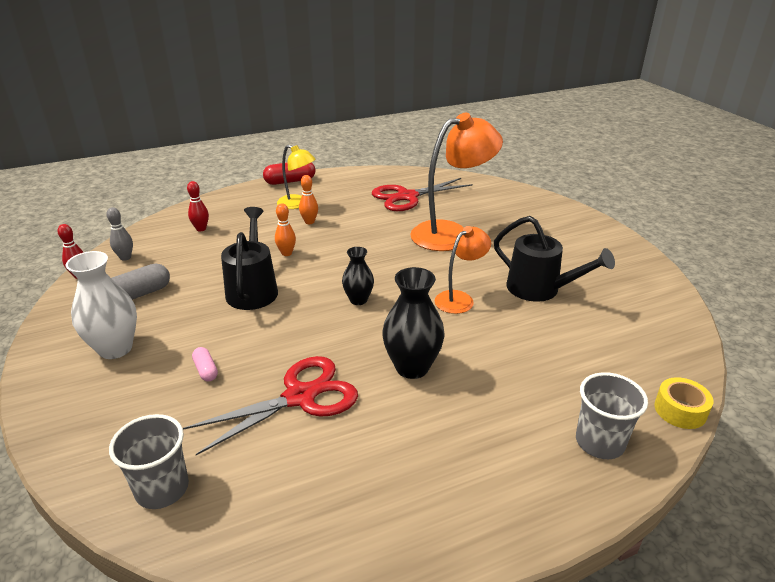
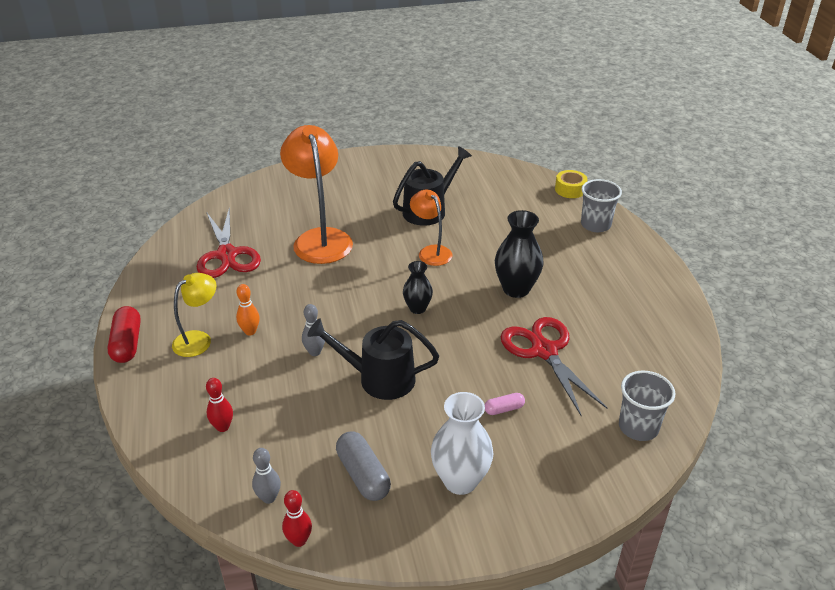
camera: 80 degrees left, 5 degrees up
(286, 253) = (315, 352): orange bowling pin -> grey bowling pin

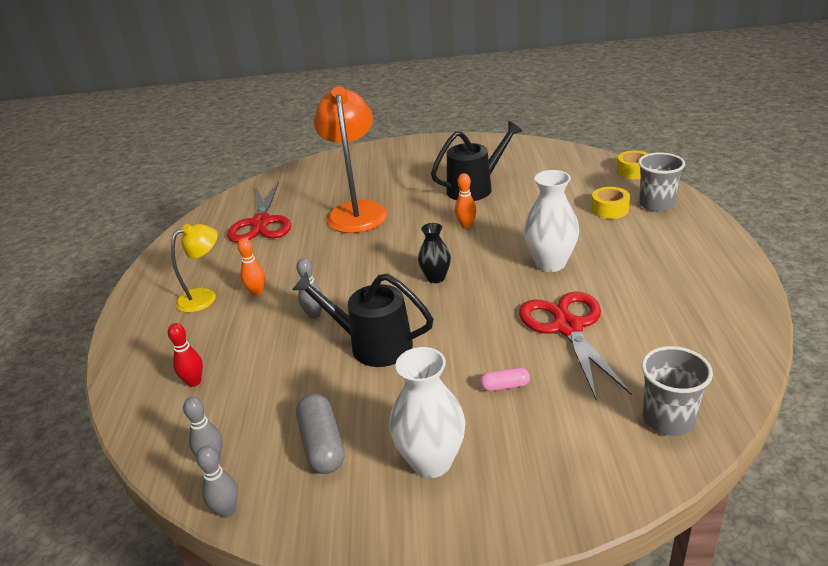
camera: 15 degrees right, 5 degrees down
(127, 343) = (136, 297): red capsule -> none
(299, 540) = (227, 510): red bowling pin -> grey bowling pin
(431, 251) = (466, 225): orange lamp -> orange bowling pin
(516, 289) = (550, 263): black vase -> white vase
(556, 231) = (609, 209): none -> yellow tape

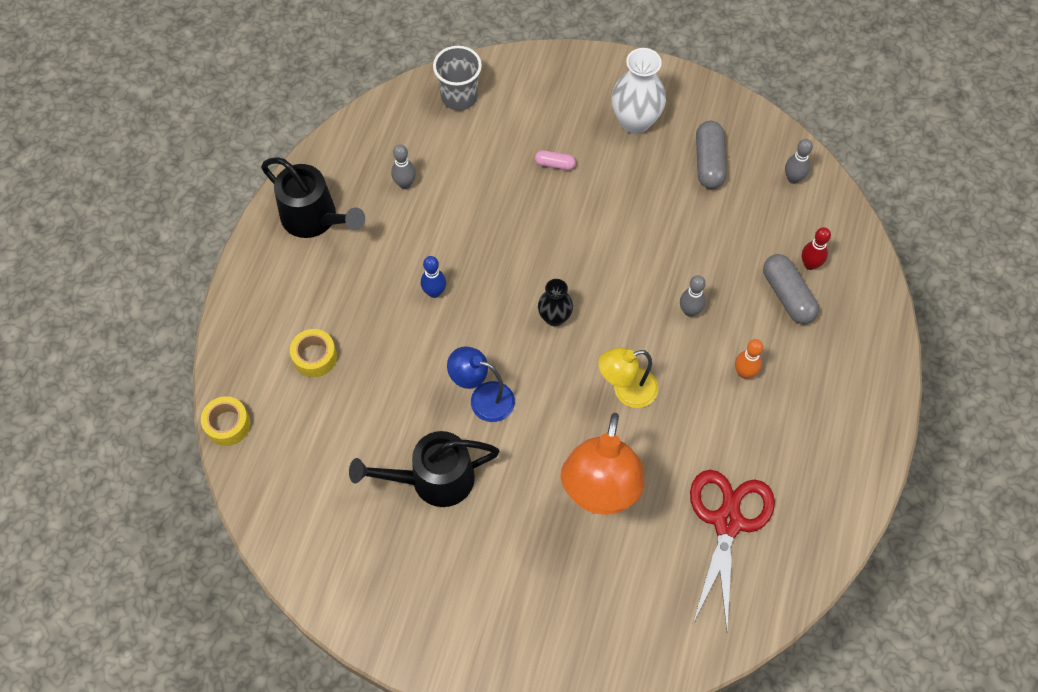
camera: 165 degrees left, 30 degrees up
(204, 297) = (802, 388): yellow lamp -> yellow lamp (626, 391)
(218, 351) = (787, 295): none -> grey capsule
(227, 510) = (783, 134): grey bowling pin -> grey bowling pin (405, 184)
(372, 345) = (645, 249): black watering can -> black watering can (315, 219)
(466, 225) = (483, 398): orange bowling pin -> blue lamp
(550, 263) = (434, 292): white vase -> blue bowling pin
(568, 327) = (471, 204): red scissors -> none
(656, 204) = (261, 344): grey cup -> none

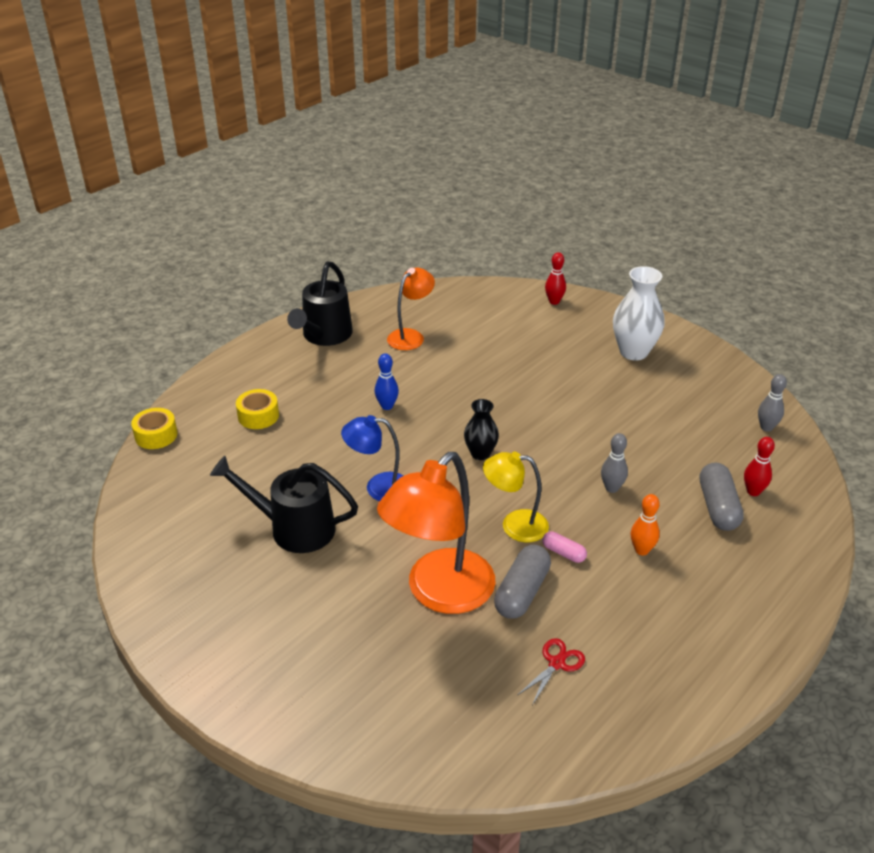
camera: 25 degrees right, 25 degrees down
(315, 219) = (324, 336): black watering can -> black watering can turned 45 degrees clockwise
(405, 184) = (410, 336): grey bowling pin -> orange lamp
(459, 97) = (491, 299): grey cup -> none
(483, 398) = (378, 487): blue lamp -> blue lamp turned 45 degrees counterclockwise
(525, 75) = (554, 301): none -> red bowling pin
(554, 164) = (545, 358): pink capsule -> pink capsule (563, 553)
(709, 162) = (688, 395): grey capsule -> grey capsule (522, 592)
(727, 522) = (556, 663): red scissors -> red scissors, size x0.46

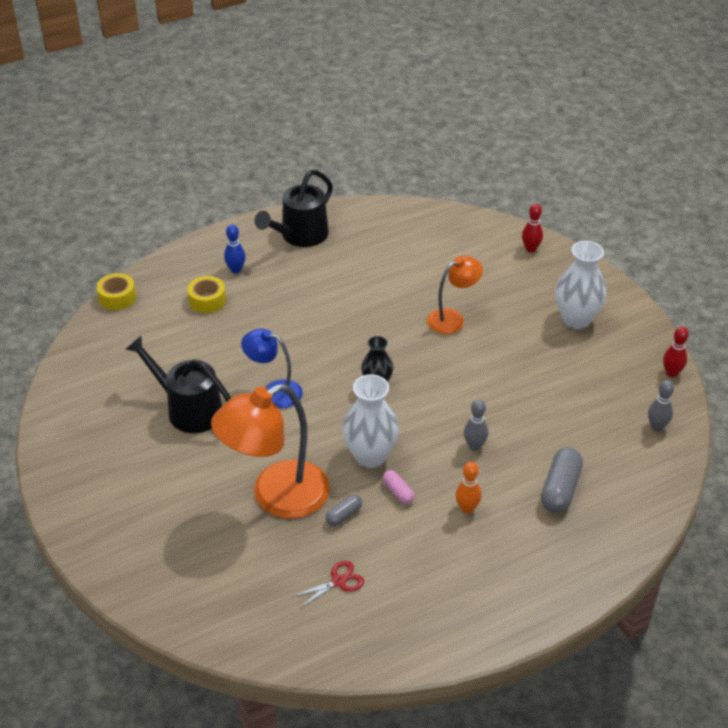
camera: 20 degrees right, 5 degrees up
(387, 406) = (320, 318): blue bowling pin -> blue bowling pin (236, 270)
(410, 336) = (376, 254): orange lamp -> orange lamp (452, 318)
(514, 525) = (370, 456): yellow lamp -> white vase
(522, 592) = (344, 515): grey capsule -> grey capsule, size x0.55
(753, 491) = (602, 484): red bowling pin -> red bowling pin (671, 373)

